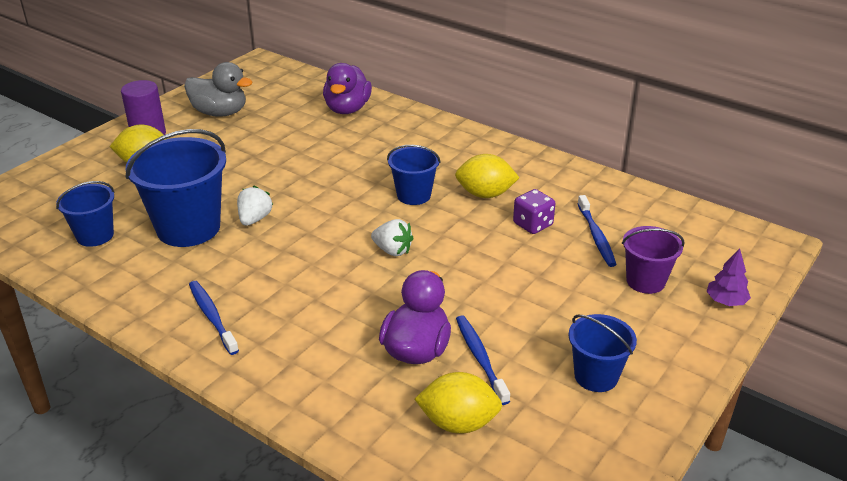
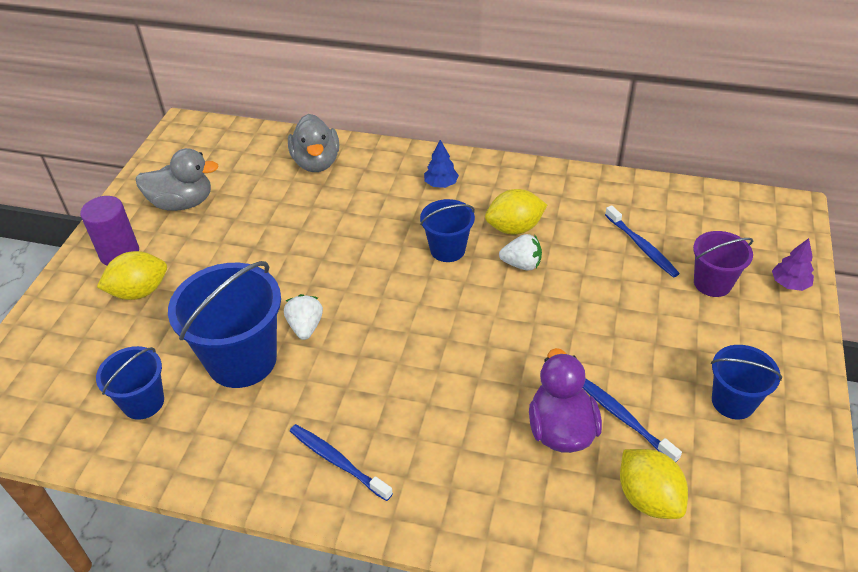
camera: 20 degrees left, 10 degrees up
(347, 109) = (316, 162): purple duck -> grey duck
(392, 250) = (467, 321): white strawberry -> white strawberry (521, 264)
(443, 147) = (441, 184): none -> blue tree
(458, 423) = (648, 498): yellow lemon -> yellow lemon turned 75 degrees clockwise
(533, 224) = (578, 250): purple dice -> none

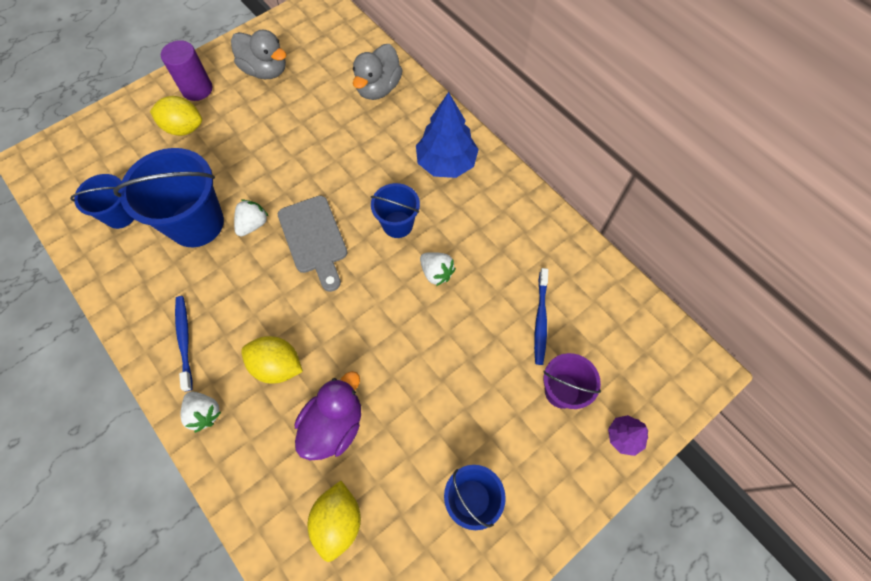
camera: 35 degrees right, 20 degrees up
(381, 303) = (314, 238): none -> grey cutting board
(426, 505) = (204, 413): none -> white strawberry
(441, 184) = (446, 163): blue tree -> blue tree, size x1.96
(514, 228) = (461, 238): yellow lemon -> yellow lemon (277, 366)
(623, 418) = (382, 449): blue toothbrush -> none

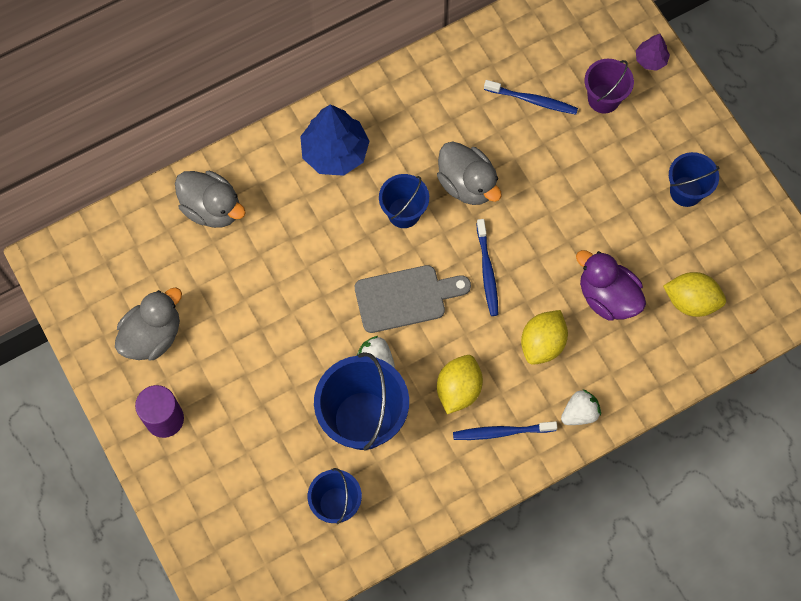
camera: 80 degrees left, 5 degrees up
(184, 128) = (224, 434): yellow lemon -> yellow lemon (458, 389)
(348, 304) = (487, 272): none -> blue toothbrush
(436, 273) = (467, 184): white strawberry -> grey duck

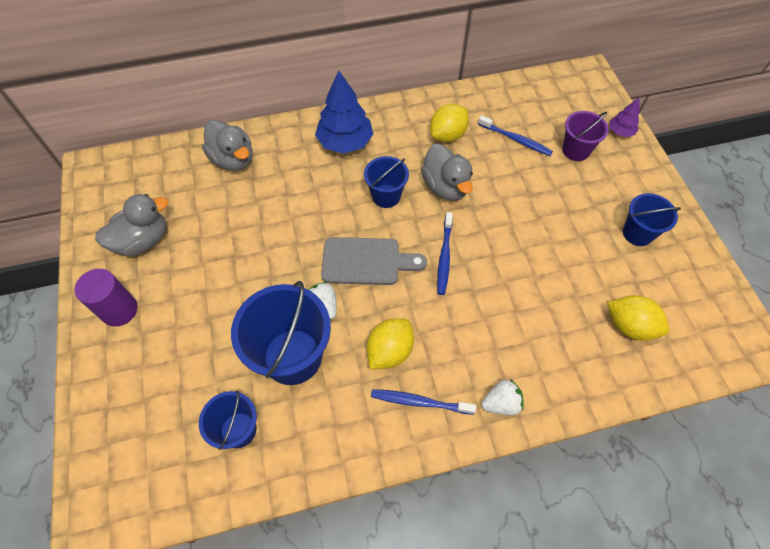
camera: 15 degrees right, 10 degrees down
(542, 343) = (479, 329): yellow lemon -> yellow lemon (447, 135)
(607, 297) = (549, 303): purple duck -> none

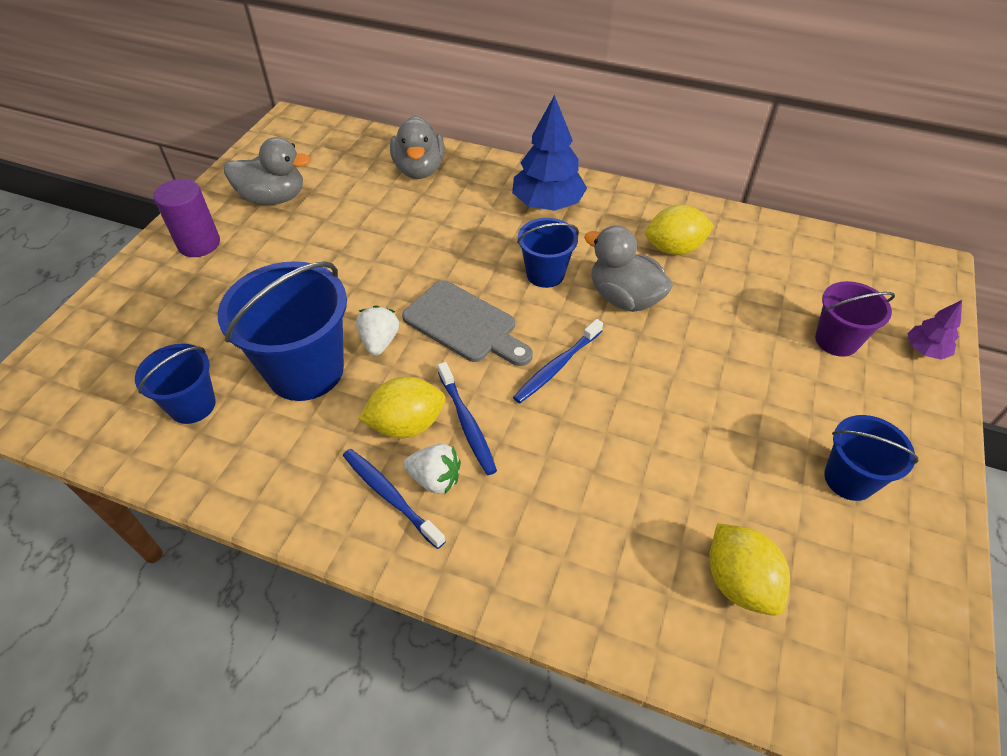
camera: 35 degrees right, 10 degrees down
(445, 187) = (624, 298): grey duck -> grey duck turned 120 degrees clockwise
(501, 403) = (482, 560): white strawberry -> white strawberry (435, 479)
(516, 140) = (760, 292): blue toothbrush -> blue toothbrush (467, 423)

